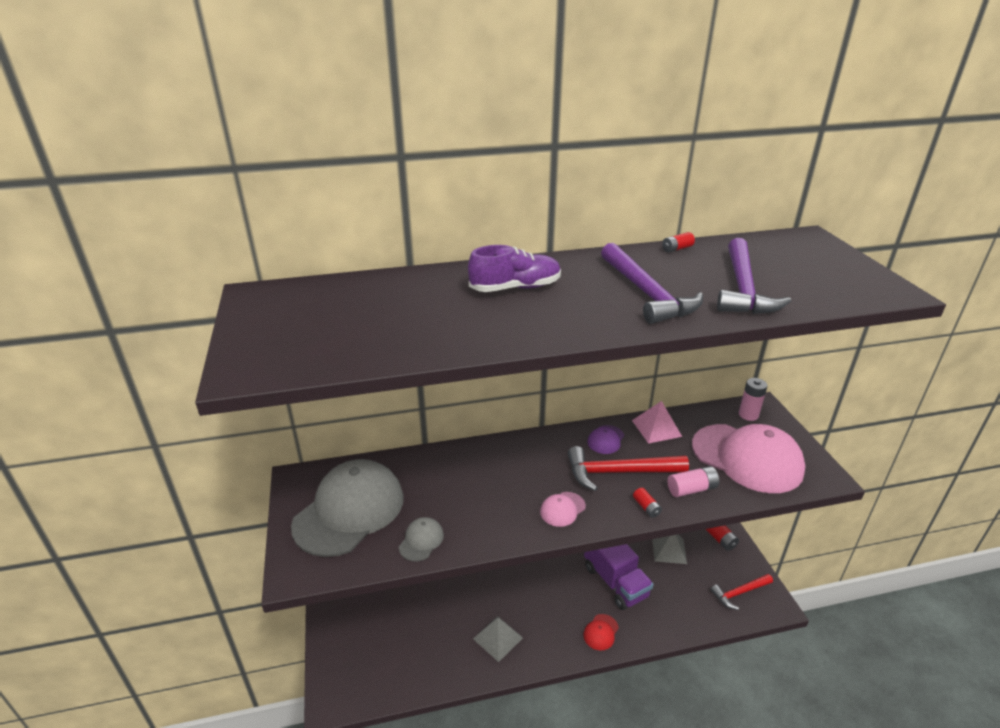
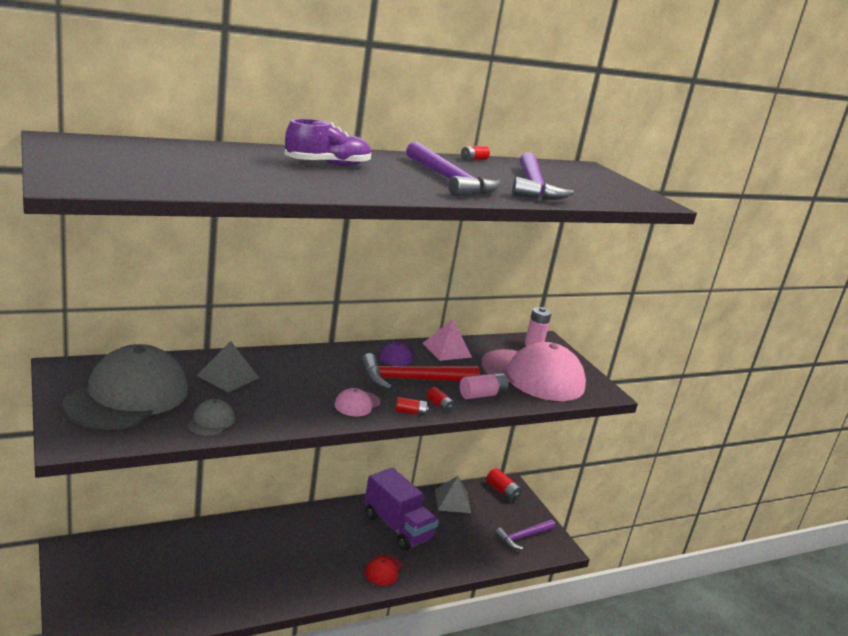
camera: 15 degrees left, 10 degrees down
(498, 638) = (271, 576): grey pyramid -> grey pyramid (228, 376)
(615, 518) = (410, 412): none -> red battery
(739, 593) = (523, 537): red hammer -> purple hammer

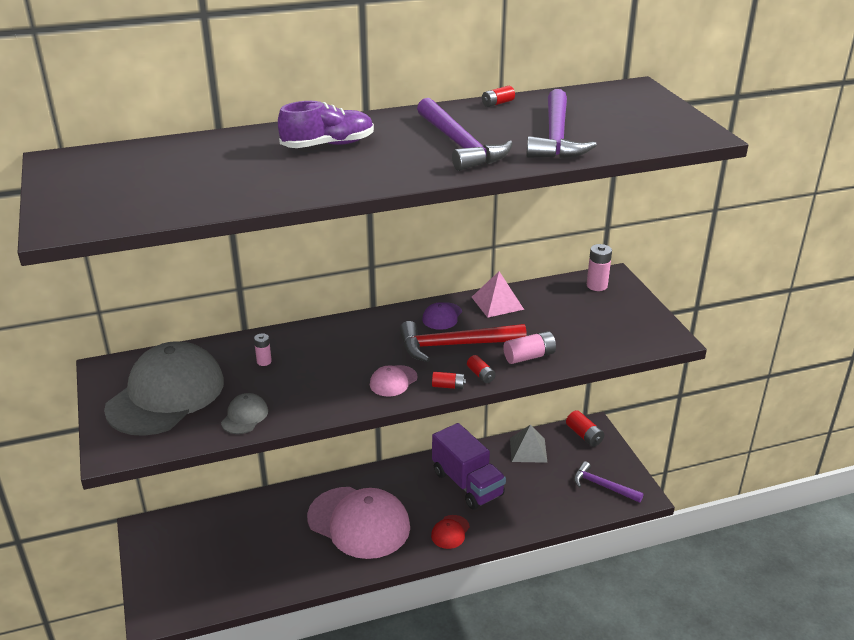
camera: 10 degrees right, 10 degrees up
(228, 376) = (264, 361): grey pyramid -> pink battery
(523, 537) = (602, 486): purple hammer -> purple hammer turned 60 degrees clockwise
(533, 375) = (590, 325): pink cap -> pink cap (359, 522)

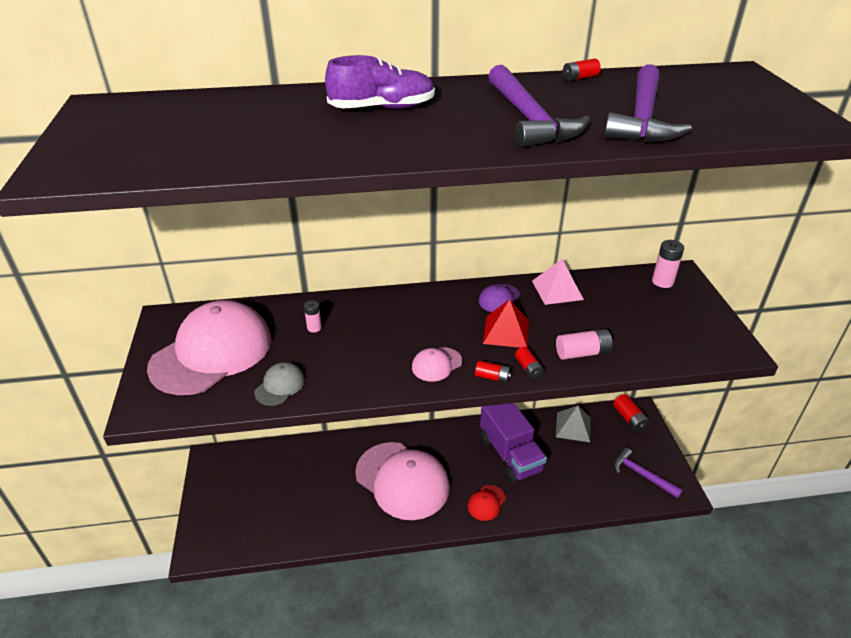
camera: 10 degrees right, 5 degrees up
(166, 395) = (212, 352): grey cap -> pink cap
(454, 345) = (506, 331): red hammer -> red pyramid

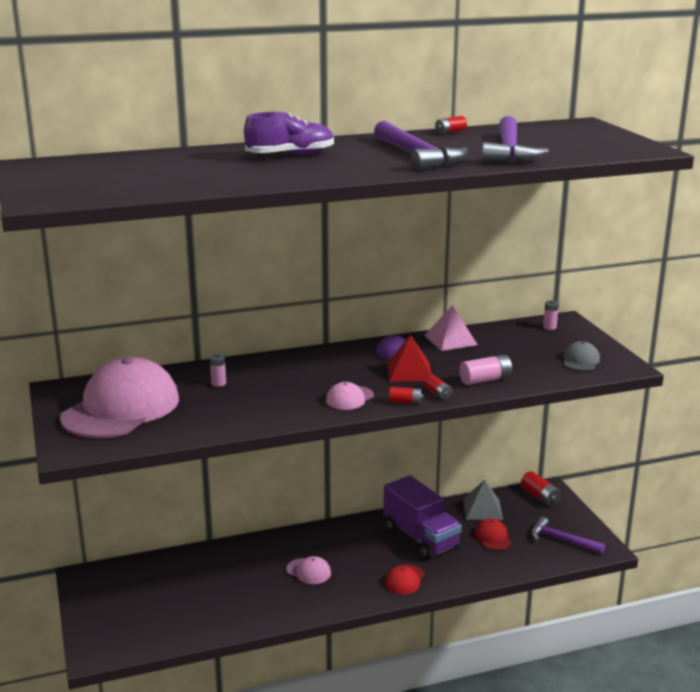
camera: 10 degrees left, 15 degrees down
(280, 386) = (201, 424): grey cap -> grey cap (580, 360)
(402, 480) = (308, 571): pink cap -> pink cap, size x0.42
(577, 462) = (492, 537): none -> red cap
(662, 282) = (549, 327): pink battery -> pink battery, size x0.63

